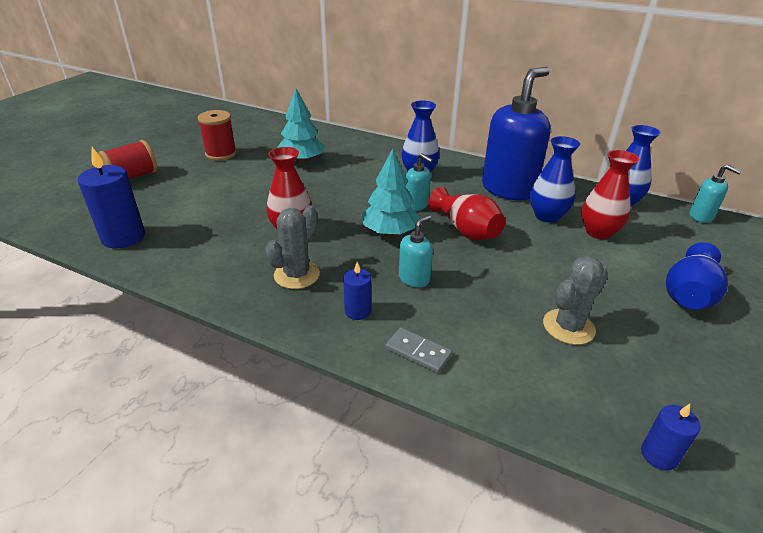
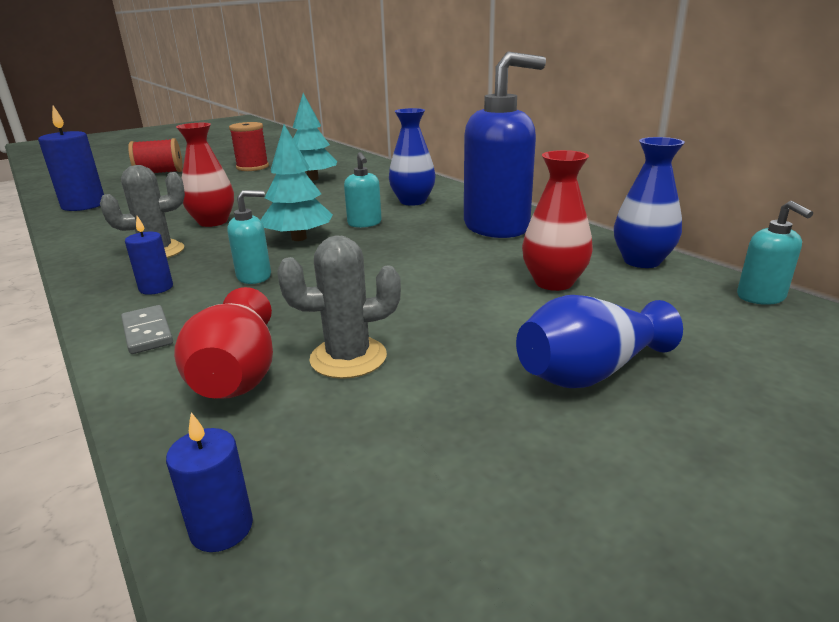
camera: 30 degrees right, 10 degrees down
(466, 230) = (382, 250): red vase -> red vase (237, 374)
(547, 216) = (506, 256): blue vase -> none

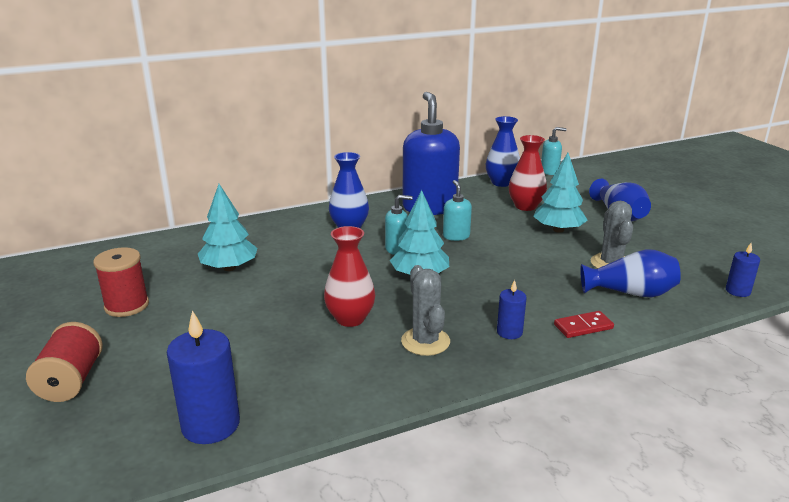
camera: 80 degrees left, 0 degrees up
(147, 332) = (583, 326): grey domino -> red domino
(237, 374) = (630, 293): red vase -> blue vase
(254, 276) = (496, 292): turquoise soap dispenser -> turquoise soap dispenser (456, 236)
(471, 310) = (558, 230): none -> turquoise tree

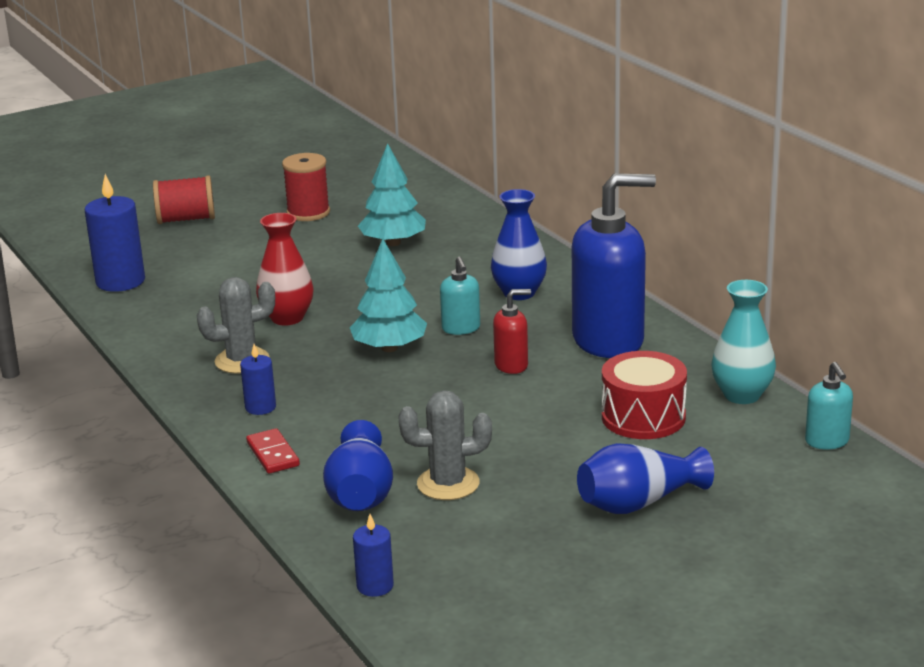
camera: 85 degrees right, 0 degrees up
(456, 236) = (511, 365): turquoise soap dispenser -> red soap dispenser
(501, 183) = (742, 395): blue vase -> turquoise vase
(525, 206) = (643, 417): red vase -> red drum
(558, 230) = (557, 444): turquoise tree -> none

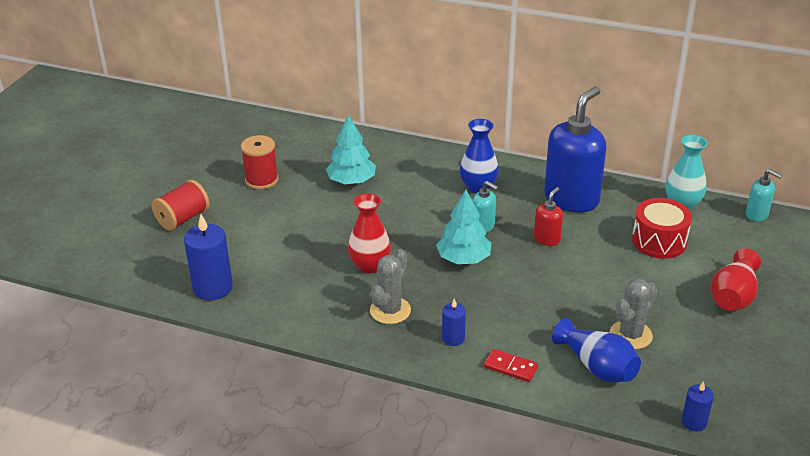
camera: 40 degrees left, 10 degrees up
(638, 503) = (733, 296): blue vase -> red vase

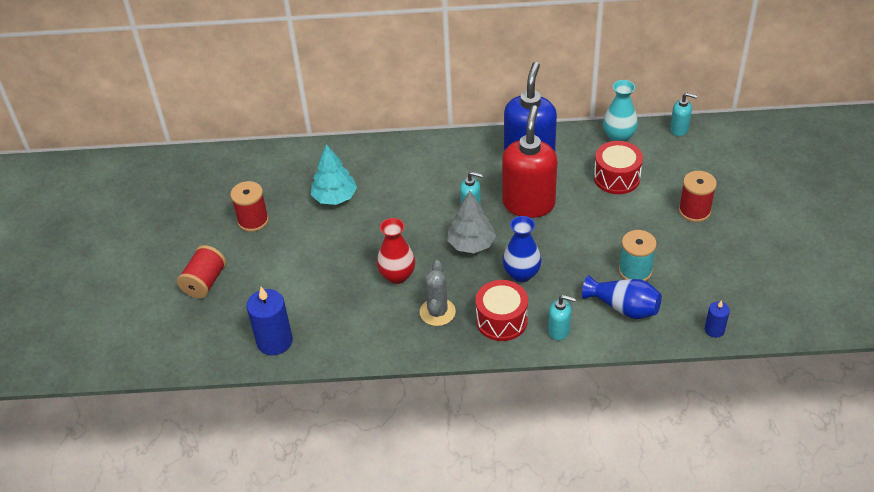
camera: 20 degrees left, 10 degrees up
(453, 338) = (501, 320): blue candle -> red drum
(463, 259) = (471, 244): turquoise tree -> grey tree
(478, 187) = (447, 170): blue vase -> blue vase (521, 274)
(510, 367) = (559, 330): red domino -> turquoise soap dispenser
(547, 239) = (528, 203): red soap dispenser -> red soap dispenser, size x2.17
(630, 335) = (635, 271): grey cactus -> turquoise spool
(733, 296) = (694, 211): red vase -> red spool

